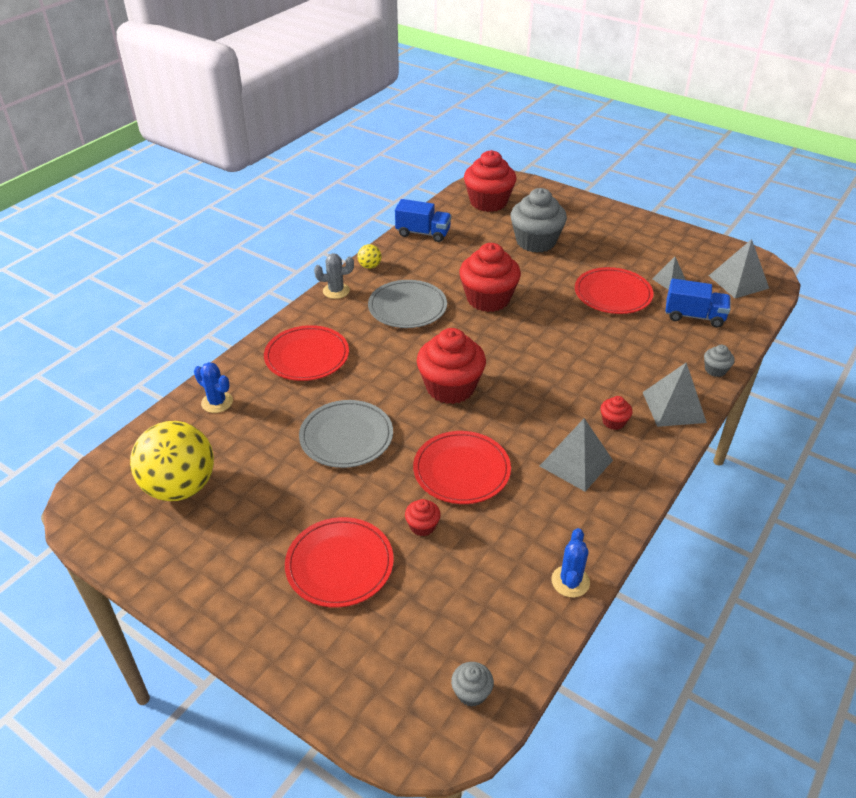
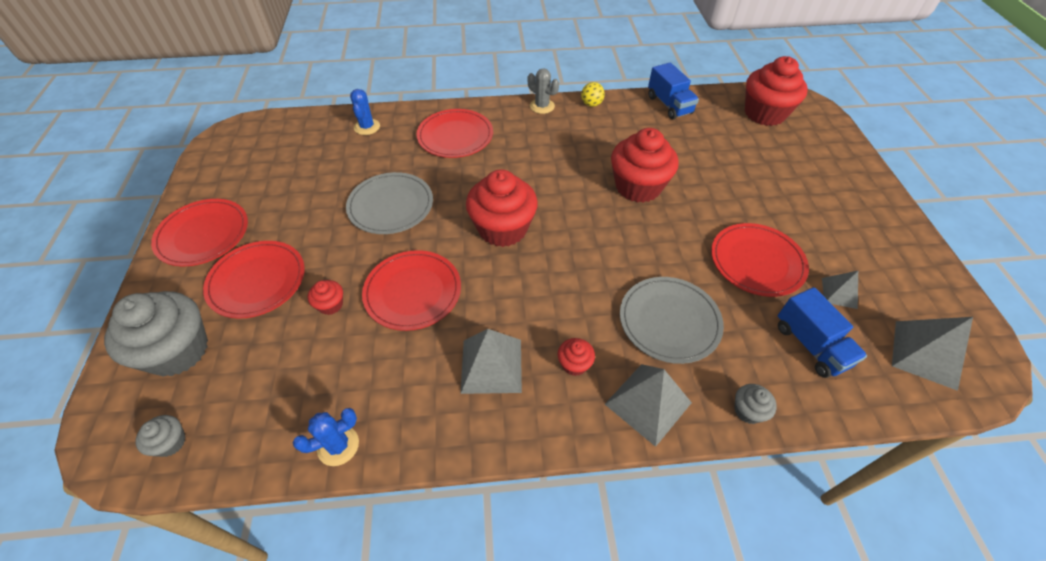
camera: 50 degrees right, 10 degrees up
(180, 487) = (274, 161): yellow ball -> none
(226, 582) = (203, 234): none -> red plate
(407, 307) = (569, 150): grey plate -> grey plate (669, 321)
(535, 242) = (755, 170): grey cupcake -> grey cupcake (178, 351)

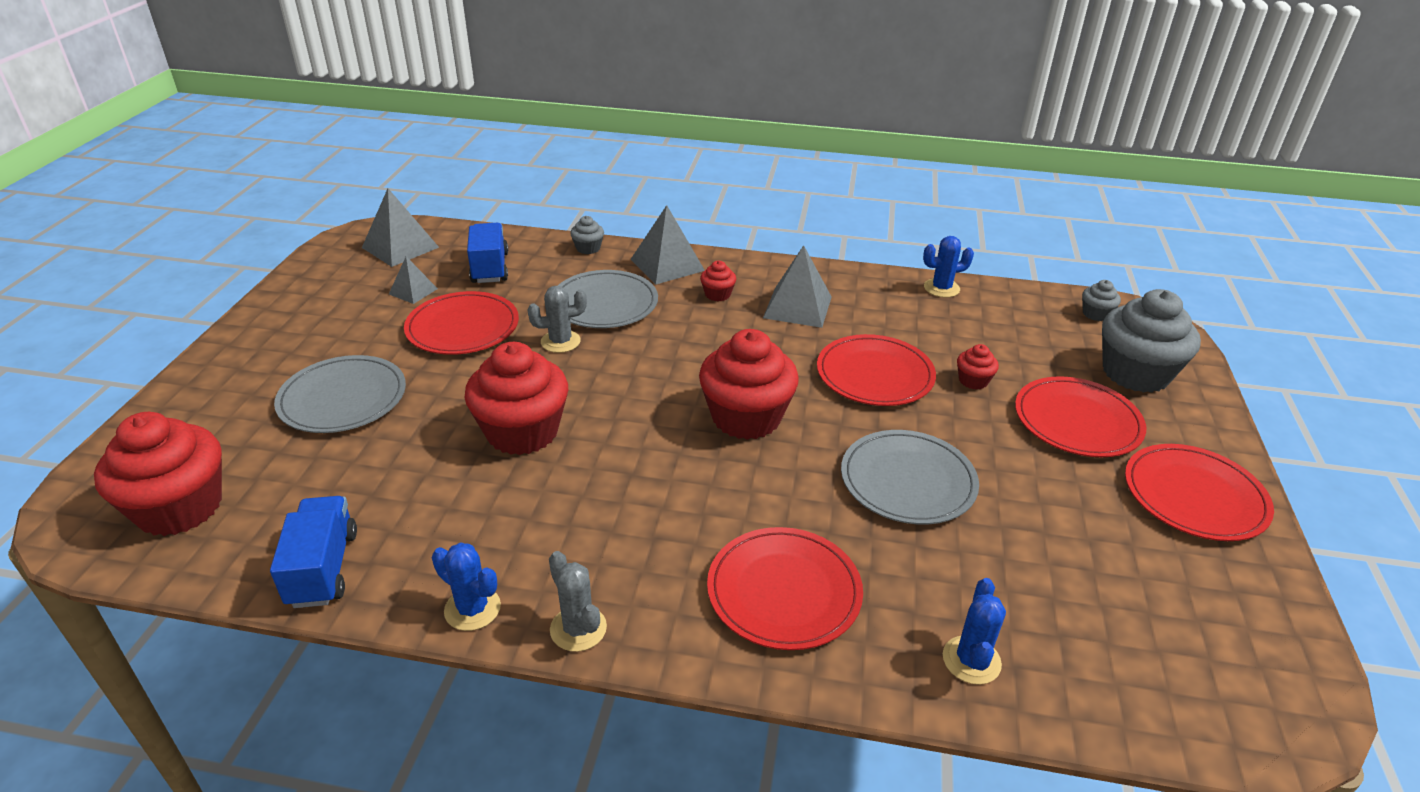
camera: 165 degrees left, 15 degrees down
(591, 104) = (472, 609): yellow ball -> blue cactus
(672, 266) = (560, 341): none -> grey cactus
(765, 184) = (343, 398): none -> grey plate

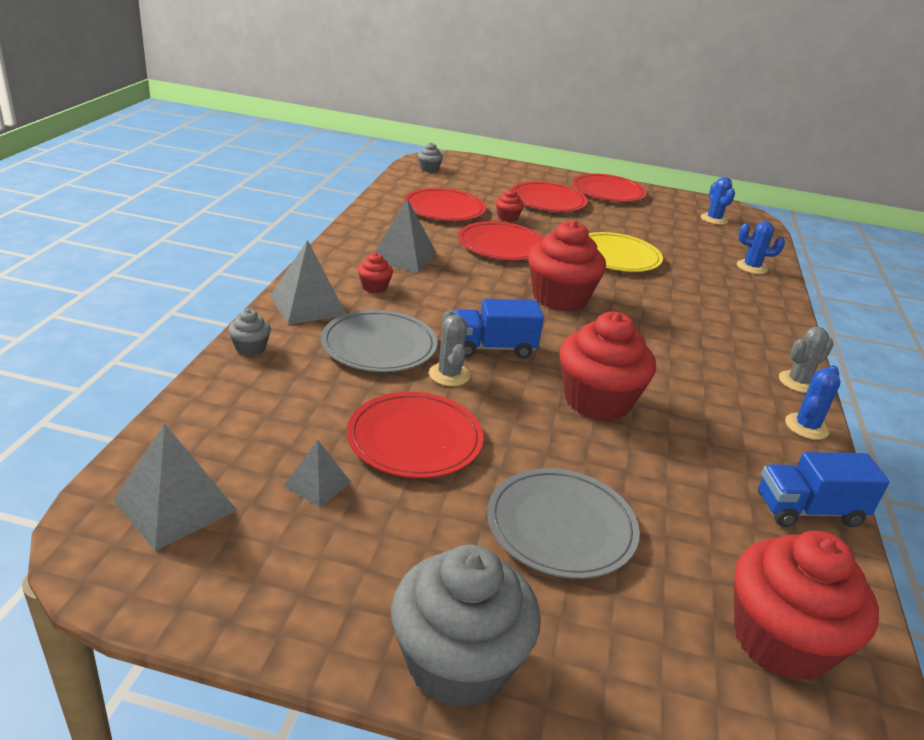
camera: 90 degrees left, 5 degrees down
(490, 268) = (274, 419): blue truck -> blue truck (493, 348)
(784, 591) = (729, 308): red plate -> red plate (444, 209)
(908, 481) = (617, 256): grey plate -> yellow plate
(941, 288) = (385, 203): blue cactus -> blue cactus (714, 219)
(1135, 373) = (497, 176): grey cupcake -> grey cupcake (458, 662)

